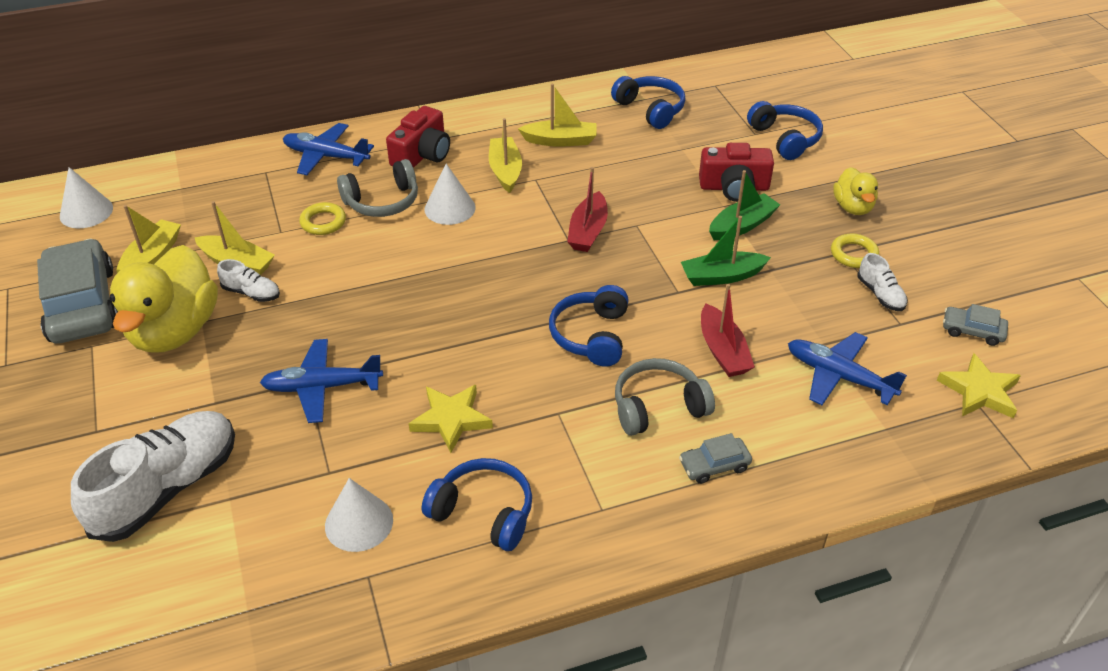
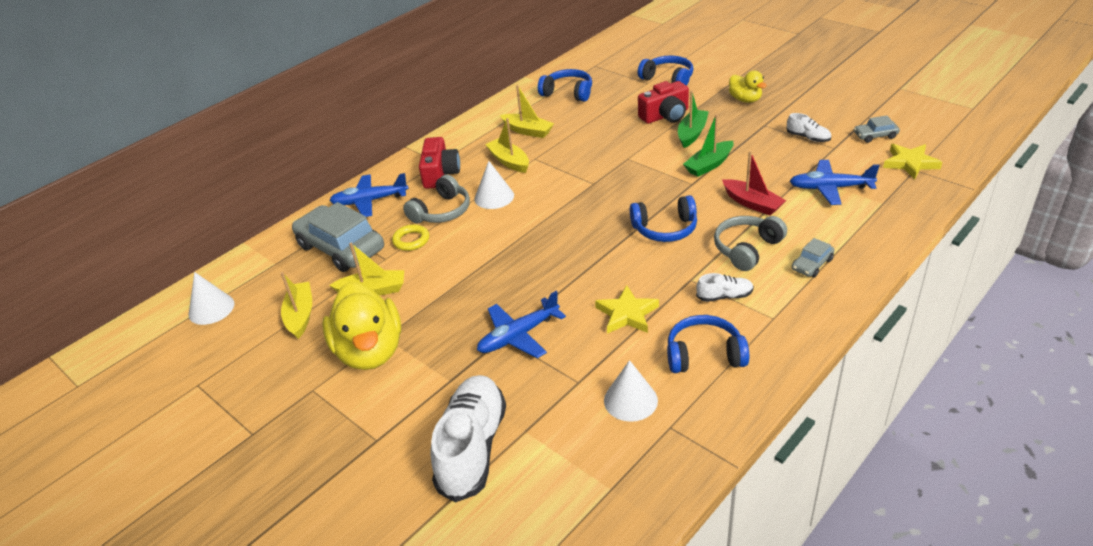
camera: 25 degrees left, 5 degrees down
(82, 305) = (275, 368): grey car -> grey car (341, 248)
(251, 293) = (404, 303): white shoe -> white shoe (724, 296)
(560, 140) = (528, 131): yellow boat -> yellow boat turned 60 degrees clockwise
(588, 231) = (601, 174): red boat -> none
(591, 335) = (665, 229): blue headphones -> blue headphones turned 75 degrees counterclockwise
(853, 254) = (771, 123): yellow ring -> none

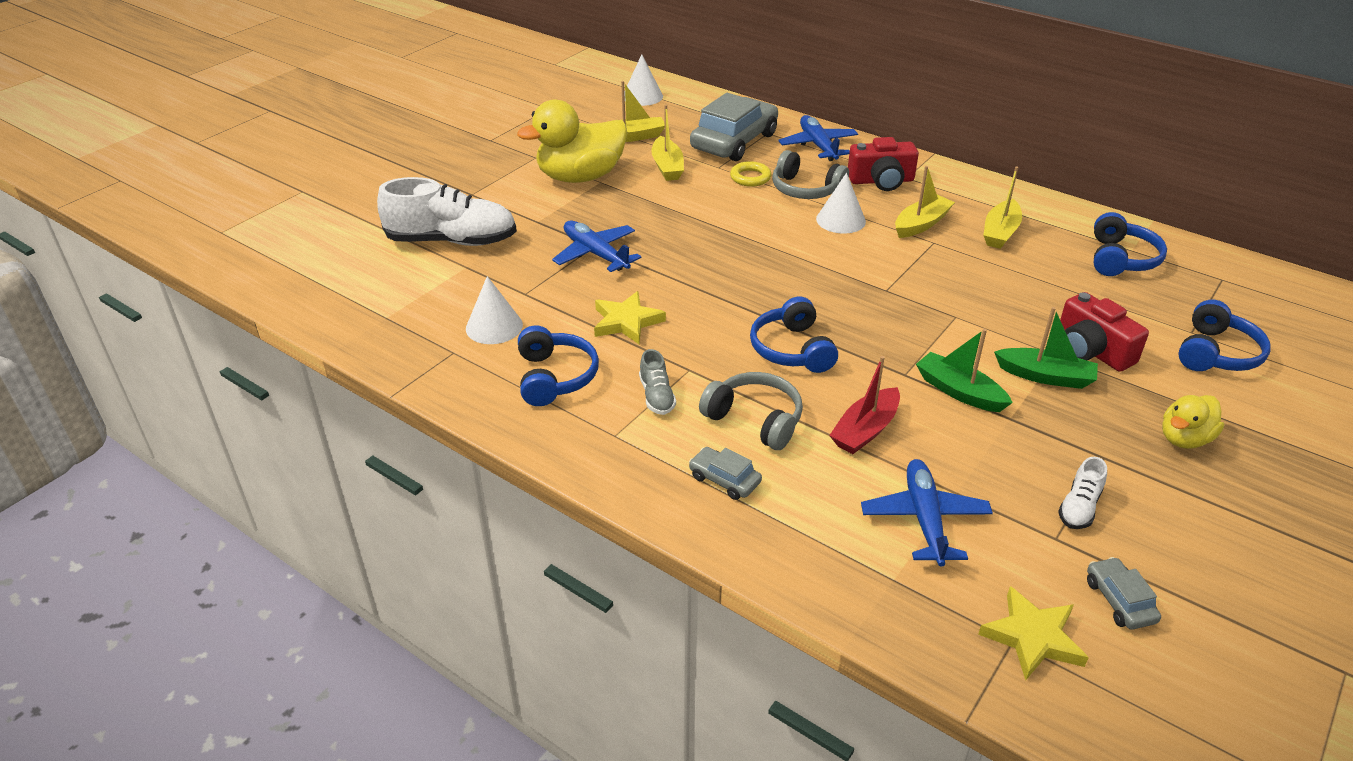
camera: 80 degrees right, 0 degrees up
(724, 296) = (657, 396): white shoe -> grey shoe

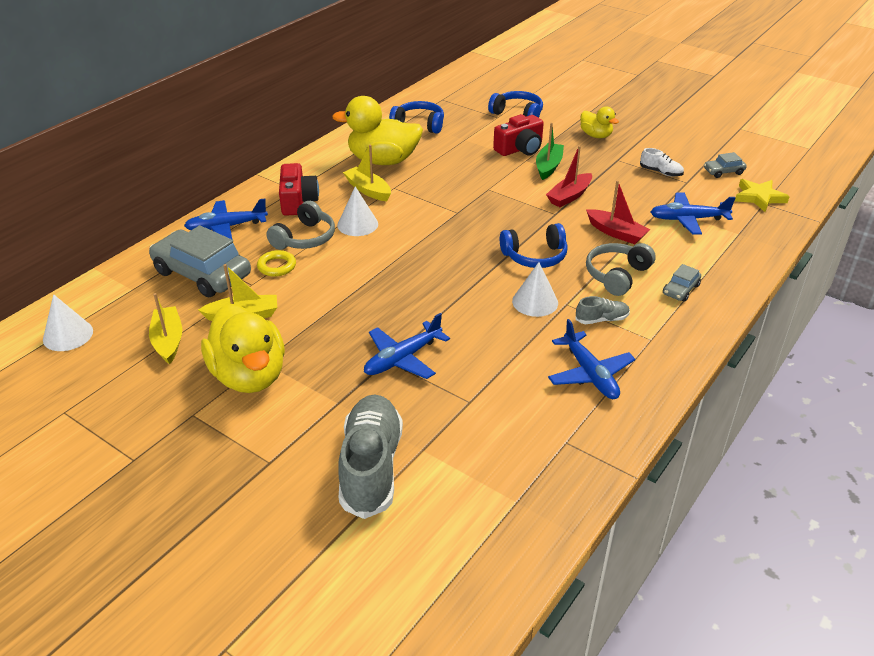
camera: 90 degrees left, 0 degrees up
(452, 240) = (371, 467): white shoe -> grey shoe
(494, 326) = (524, 418): white cone -> white cone (535, 302)
(555, 377) = (590, 374): blue headphones -> blue plane
(626, 322) = (509, 337): yellow star -> none
(959, 391) = (569, 196): green boat -> red boat
(1000, 232) = (383, 161): yellow boat -> yellow duck

